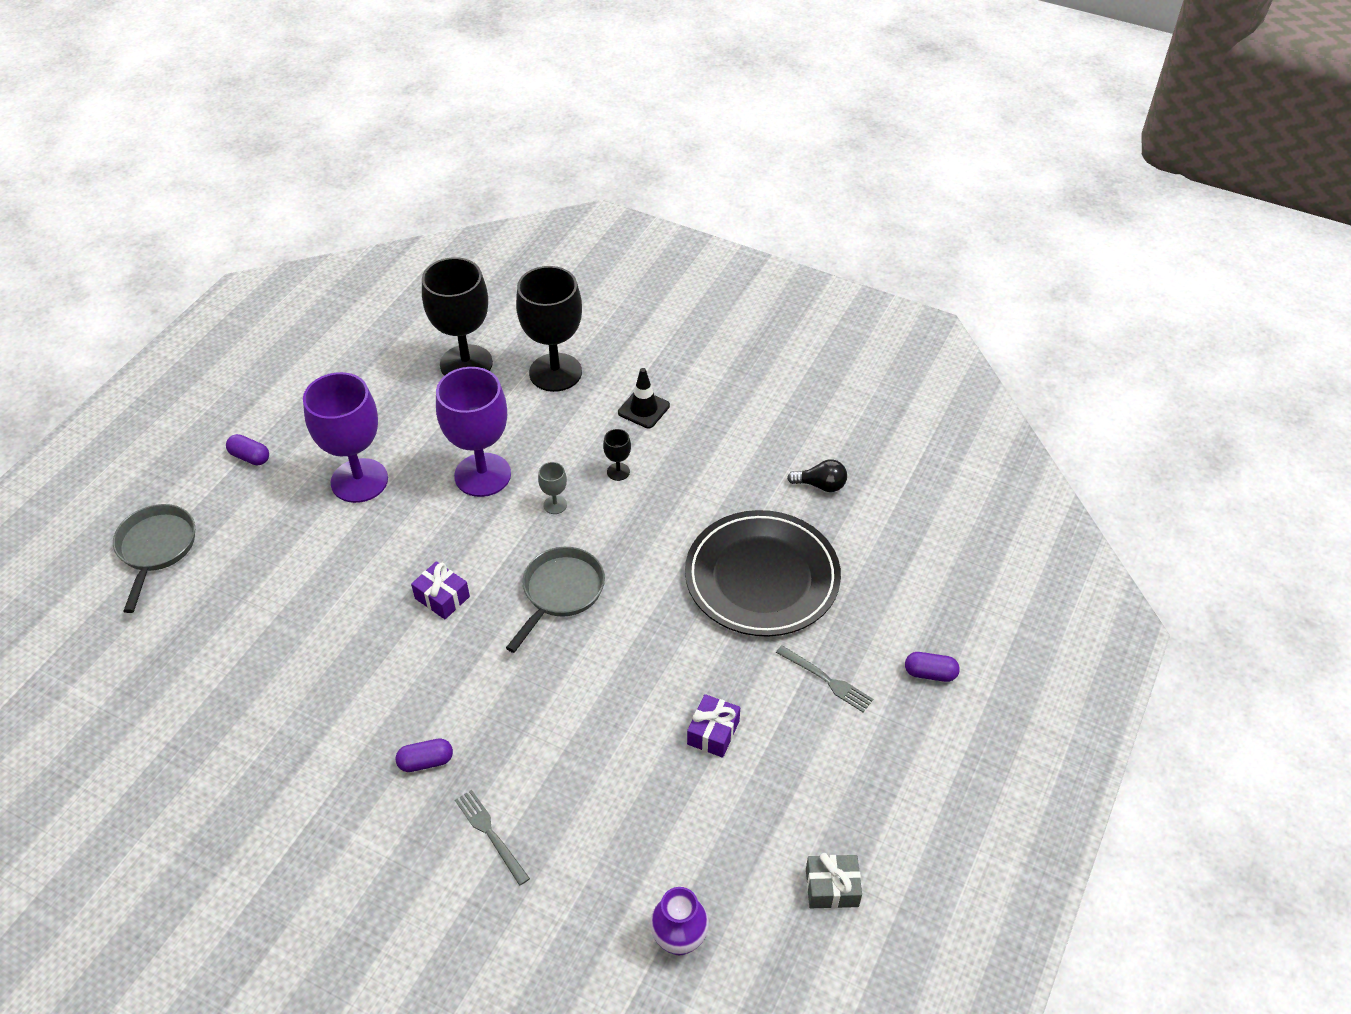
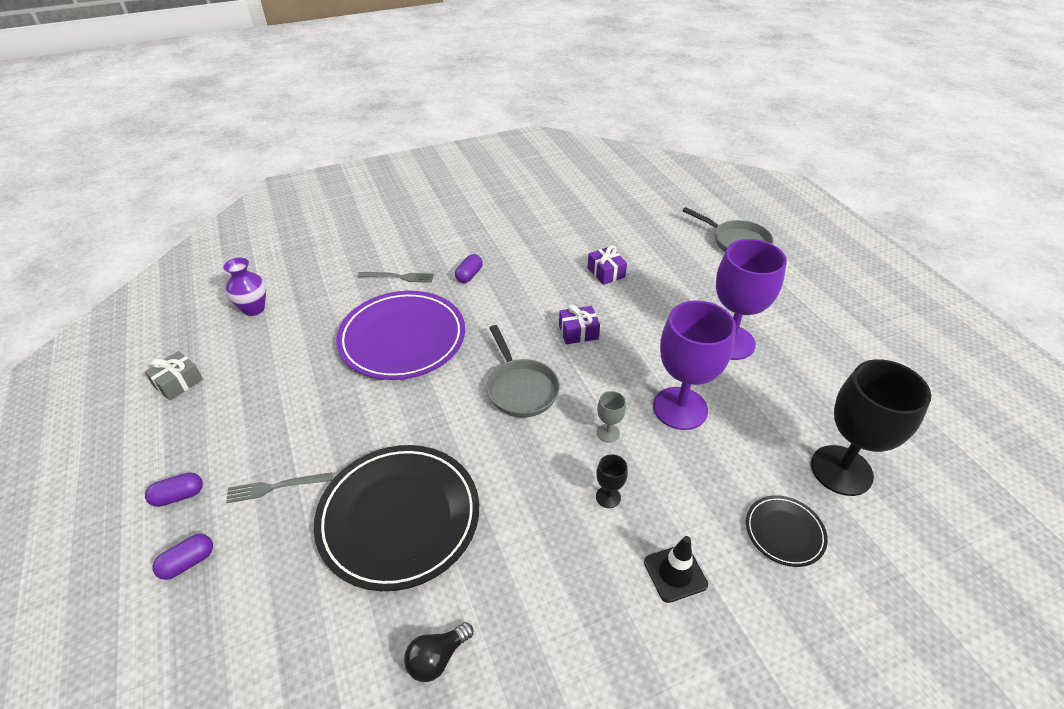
camera: 130 degrees right, 5 degrees down
(250, 457) = (798, 303): purple capsule -> purple capsule (179, 496)
(555, 372) = (784, 532): black goblet -> black plate
(585, 739) = (402, 338): none -> purple plate
(713, 732) = (328, 397): purple gift -> purple gift (606, 272)

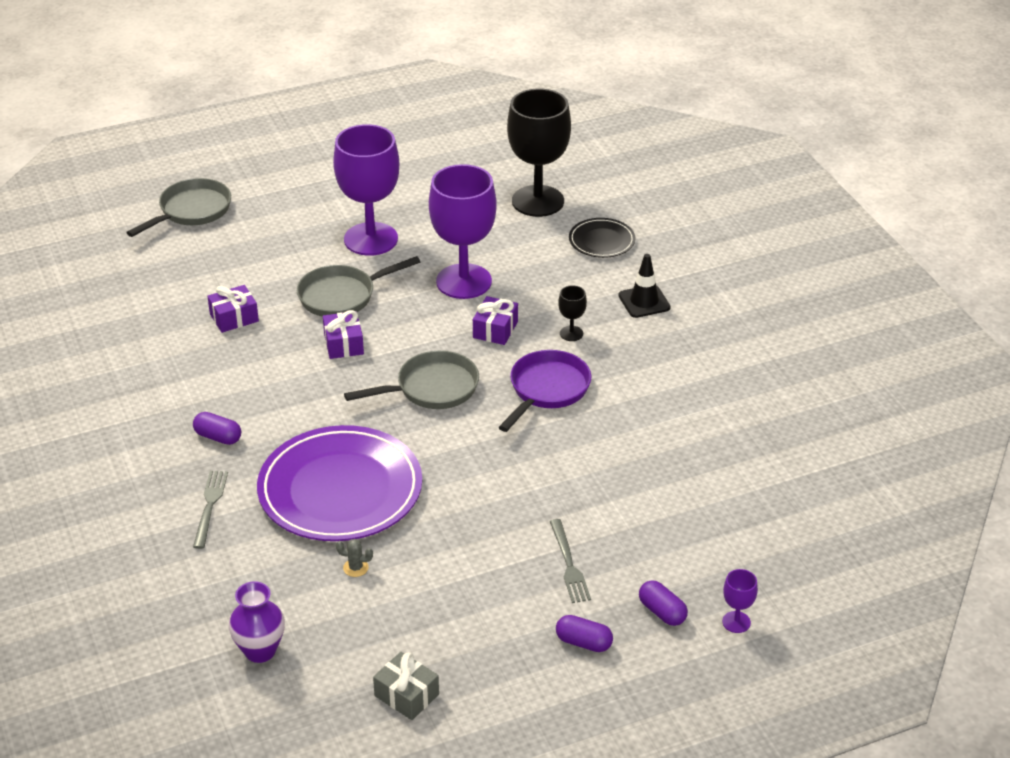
camera: 90 degrees left, 5 degrees down
(146, 633) = (736, 622): none -> purple goblet
(179, 496) = (583, 642): purple capsule -> purple capsule turned 45 degrees counterclockwise
(316, 351) = (355, 568): none -> grey cactus
(399, 518) = (601, 467): black plate -> none
(437, 658) = (732, 432): black light bulb -> none
(517, 474) = (547, 390): none -> purple pan
(608, 433) = (495, 329): grey goblet -> purple gift
(643, 328) = (342, 296): none -> grey pan

